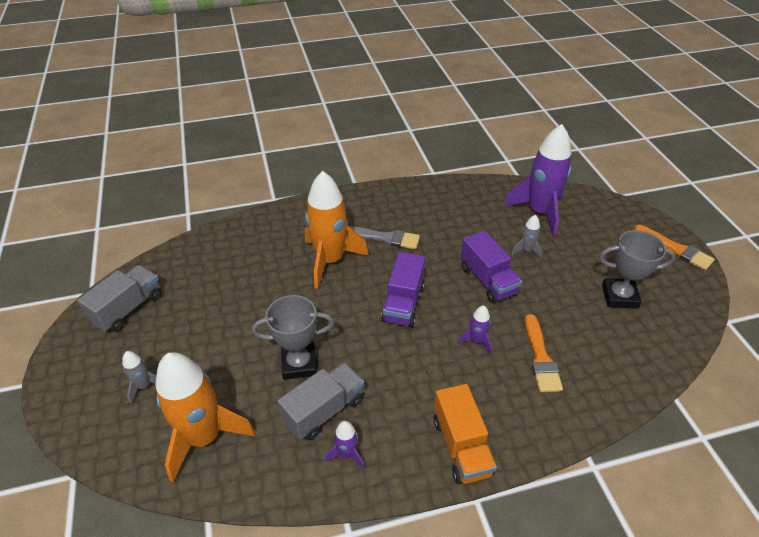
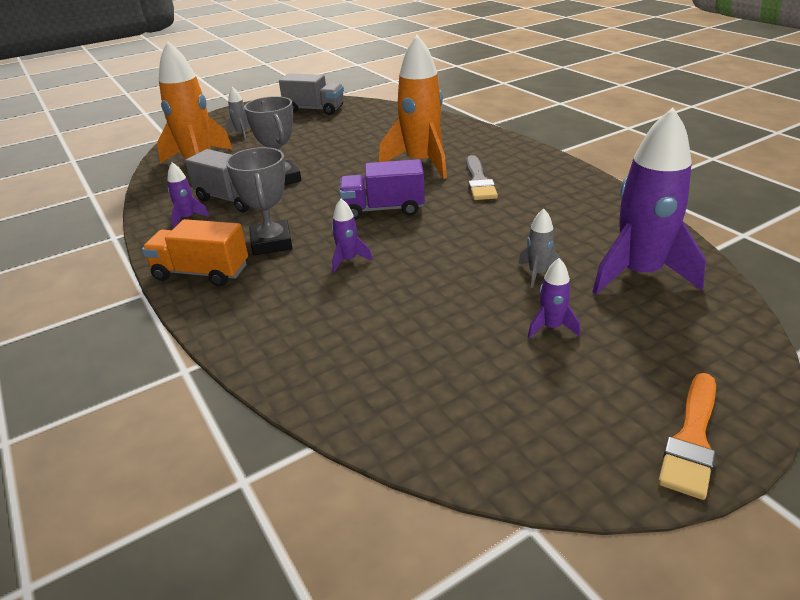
camera: 75 degrees right, 10 degrees down
(461, 446) = (201, 273): orange truck -> orange truck turned 45 degrees clockwise
(487, 280) = (455, 253): purple truck -> none
(541, 358) = (340, 308): orange brush -> none
(583, 264) = (551, 327): none -> purple rocket
(619, 296) = (501, 370): grey trophy -> grey trophy (271, 243)

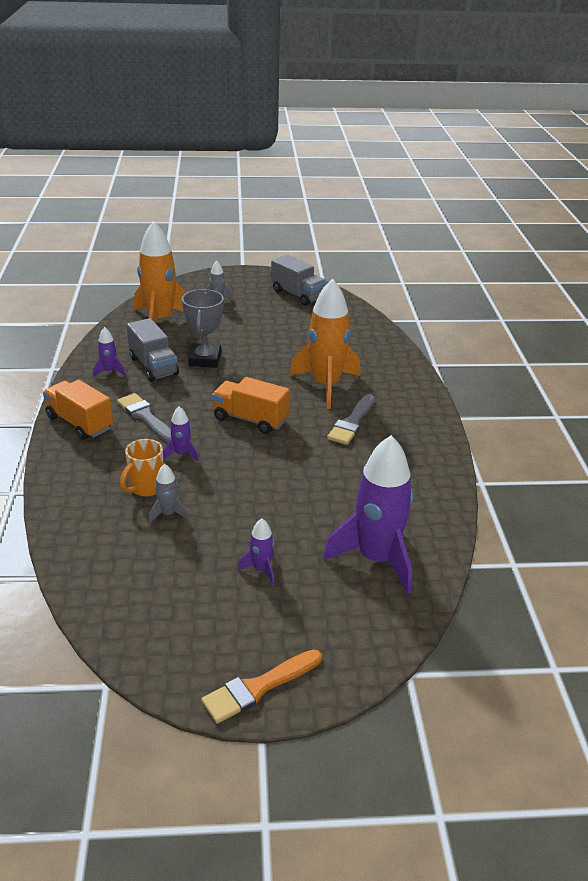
camera: 25 degrees right, 0 degrees up
(271, 243) = (145, 417): grey trophy -> grey brush
(344, 303) = (146, 487): none -> orange mug
(383, 209) = (250, 419): purple truck -> orange truck
(537, 273) = (301, 524): grey rocket -> grey rocket (168, 514)

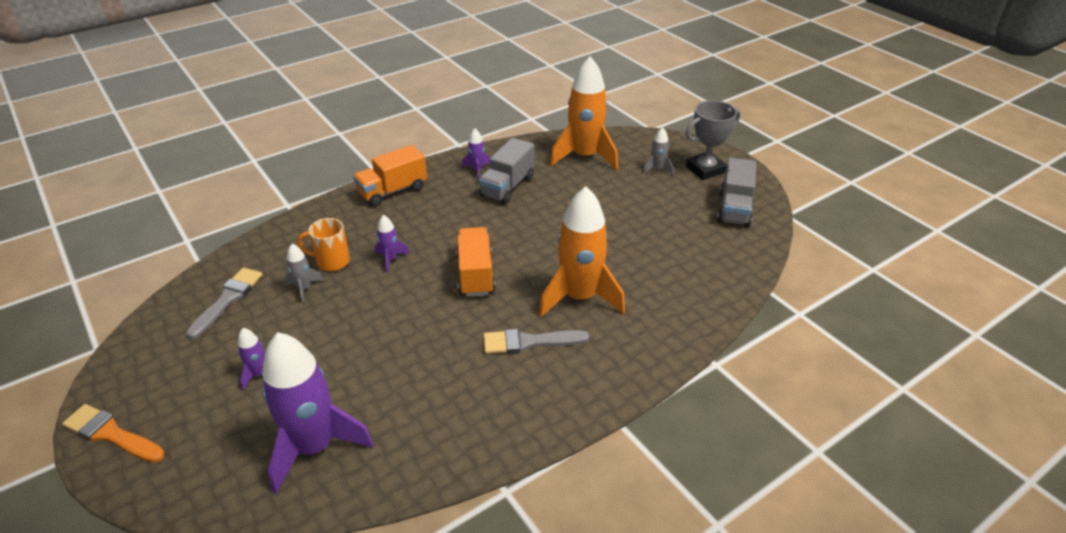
camera: 60 degrees right, 5 degrees up
(80, 423) = (392, 191): orange truck -> orange truck turned 135 degrees counterclockwise
(145, 417) = (428, 217): grey brush -> grey brush (227, 299)
(205, 359) = (547, 207): grey trophy -> grey trophy (705, 169)

